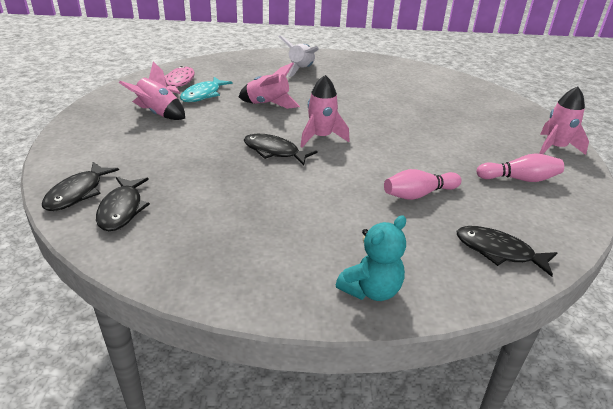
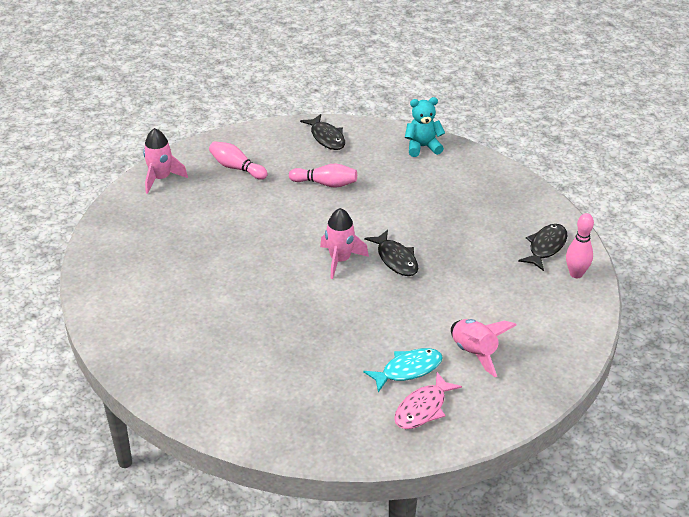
camera: 145 degrees left, 5 degrees up
(77, 193) = (576, 274): black fish -> pink bowling pin
(268, 104) = (348, 325): pink rocket -> none
(301, 70) = (250, 378): white rocket -> none

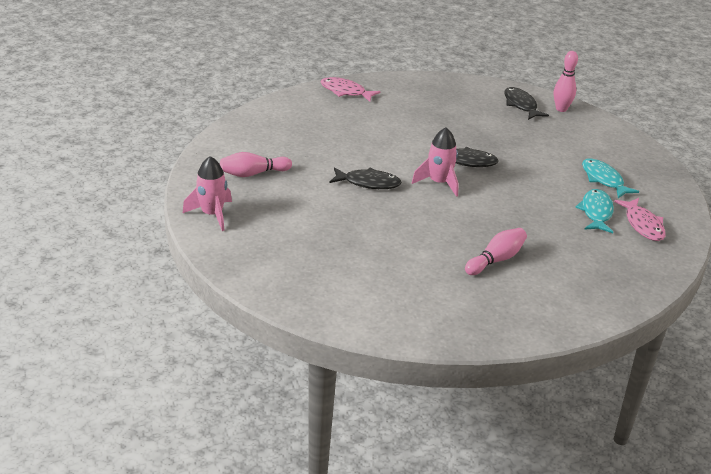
camera: 55 degrees left, 5 degrees down
(325, 184) = (334, 147): pink bowling pin -> pink bowling pin (496, 260)
(326, 137) = (273, 120): black fish -> black fish (368, 183)
(422, 147) = (345, 91): turquoise teddy bear -> pink fish
(475, 352) = (603, 179): pink rocket -> turquoise fish

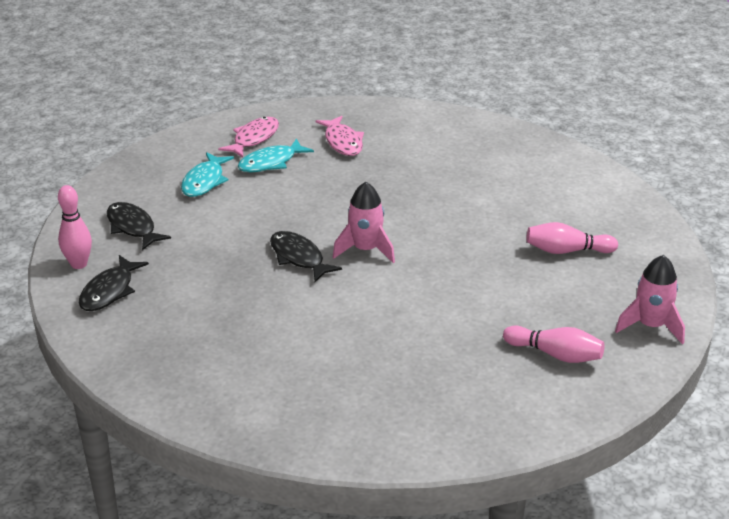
camera: 135 degrees left, 0 degrees up
(345, 91) = (282, 425): pink fish -> pink fish (343, 142)
(368, 183) = (438, 283): black fish -> black fish (132, 227)
(496, 260) = (425, 170): pink bowling pin -> pink bowling pin (567, 251)

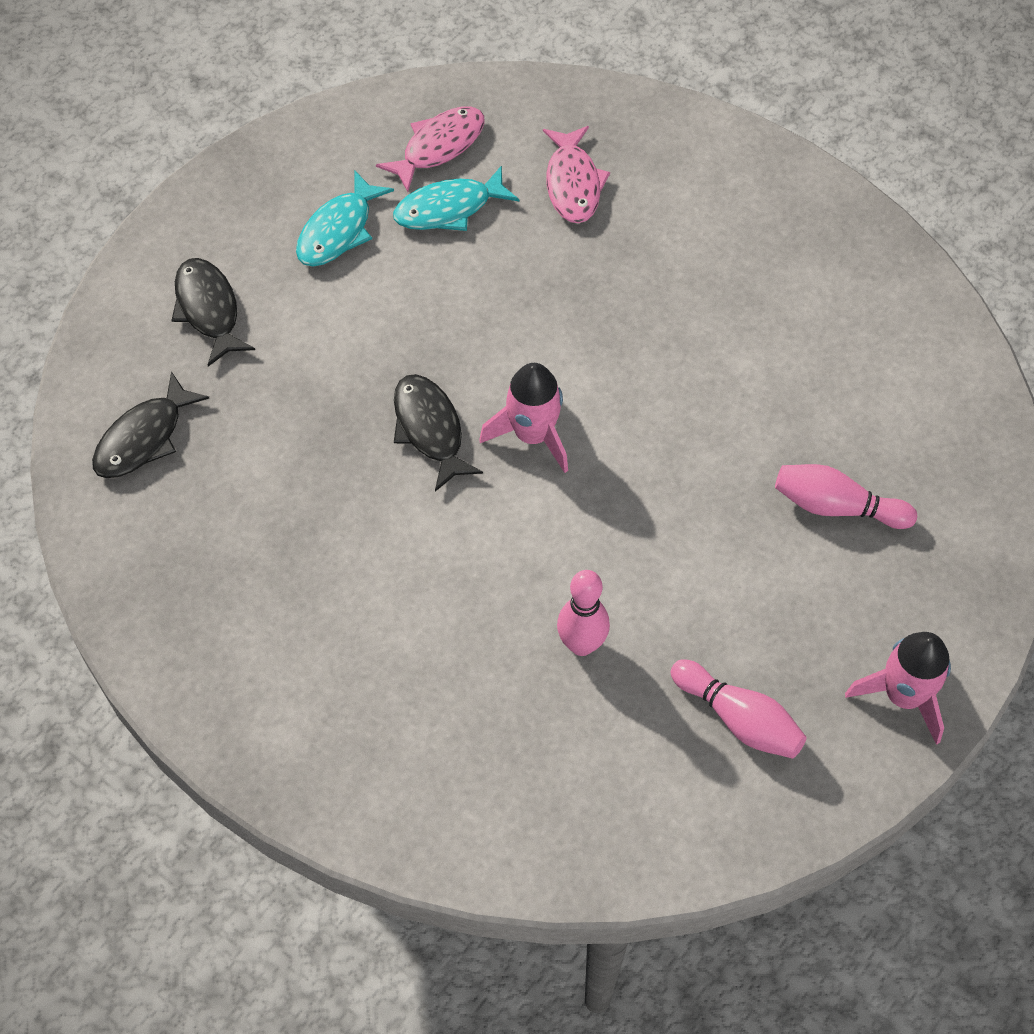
camera: 15 degrees right, 25 degrees up
(79, 264) = (115, 372): pink bowling pin -> pink bowling pin (581, 644)

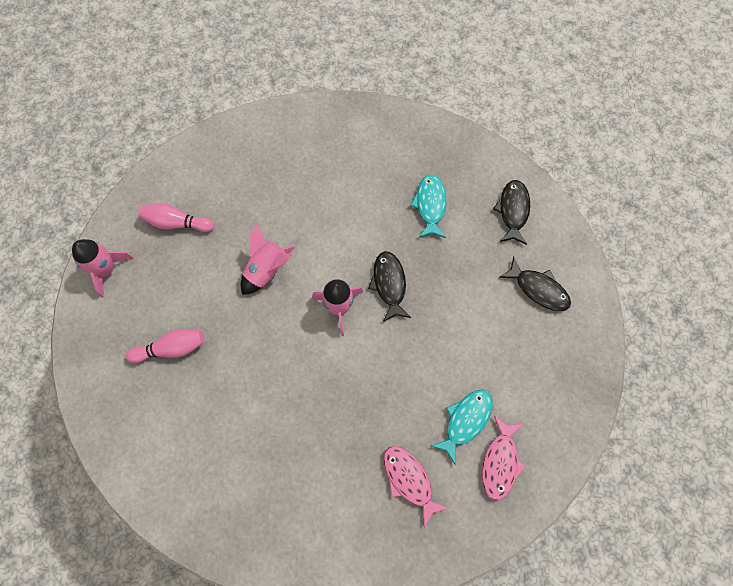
camera: 150 degrees right, 10 degrees up
(338, 231) = (512, 372): turquoise fish -> turquoise fish (430, 205)
(430, 429) = (389, 284): black fish -> black fish turned 135 degrees counterclockwise
(581, 644) = (260, 220): pink bowling pin -> none
(617, 551) = (267, 270): none -> pink rocket

